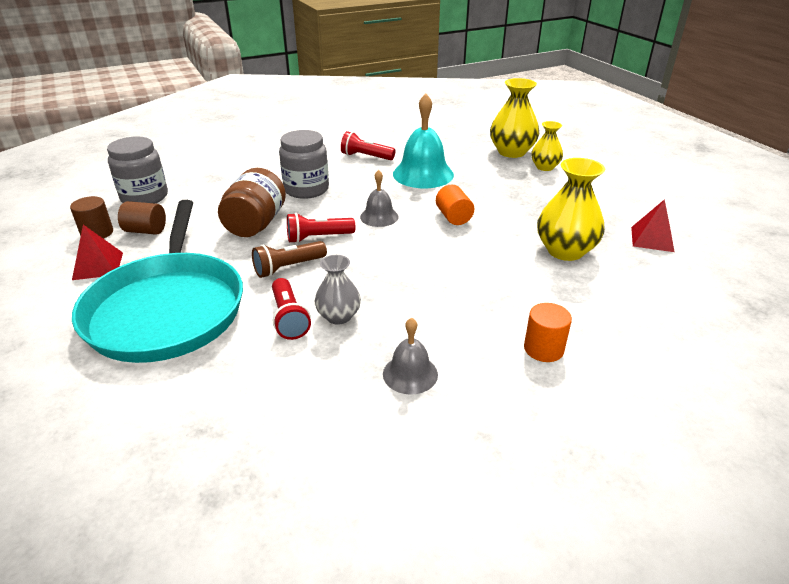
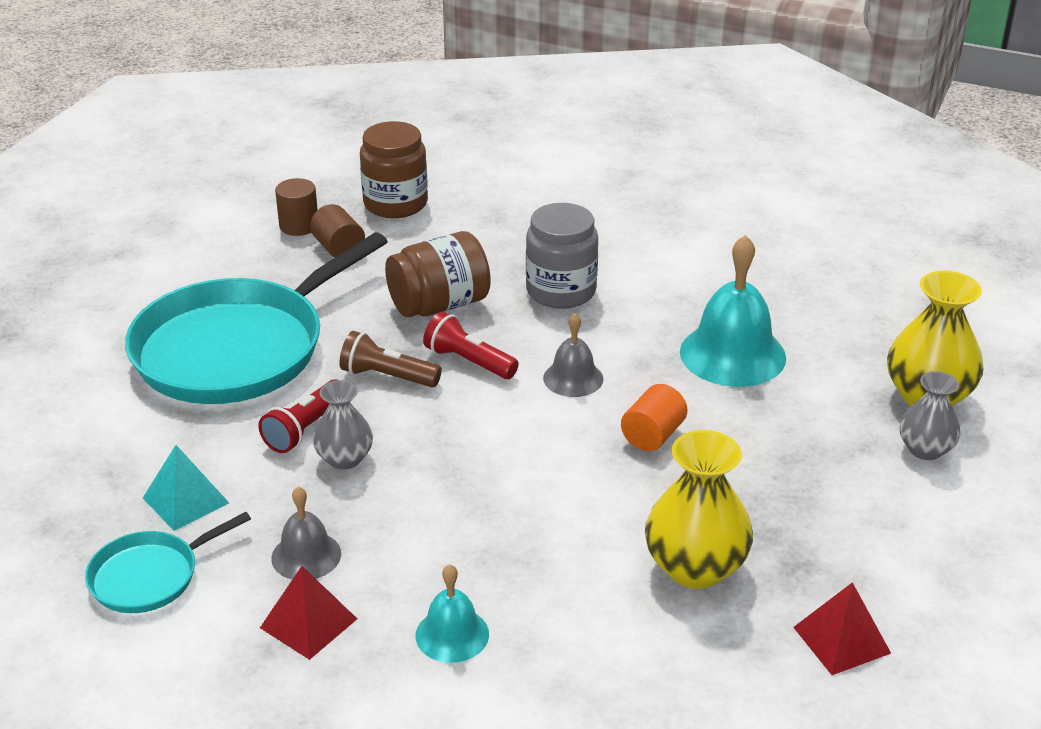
camera: 50 degrees right, 0 degrees up
(98, 266) = (251, 265): red pyramid -> red pyramid (308, 623)
(144, 197) = (395, 204): grey jar -> brown jar
(285, 404) = (185, 500): none -> turquoise pyramid
(343, 462) = (150, 576): none -> turquoise pan
(366, 157) = (710, 285): red flashlight -> none
(543, 349) = (452, 634): orange cylinder -> turquoise bell
(544, 167) = (925, 449): yellow vase -> grey vase

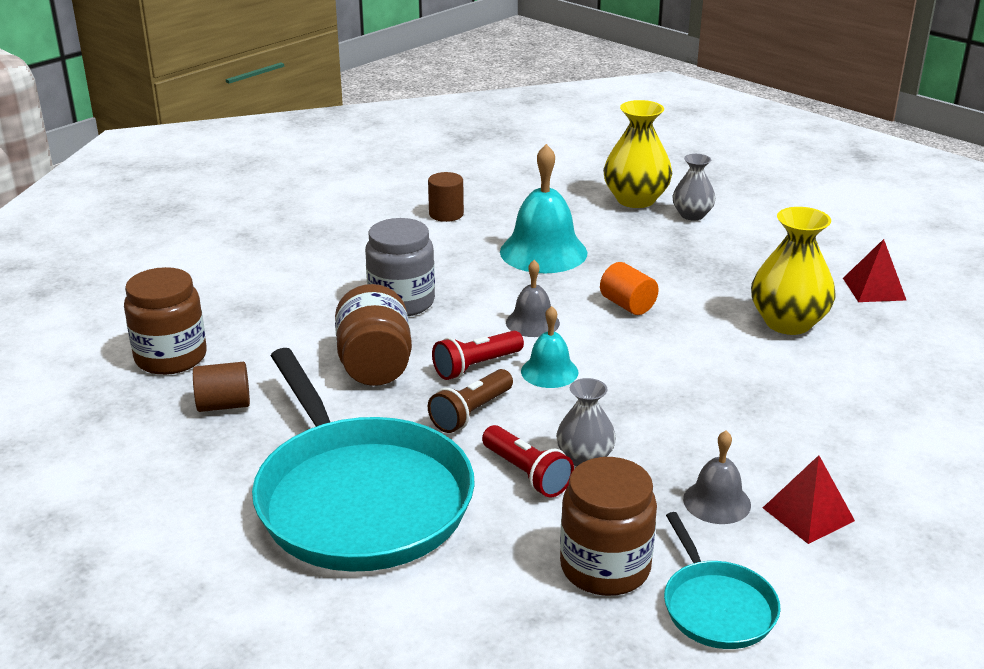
camera: 70 degrees left, 5 degrees down
(185, 500) = (605, 567): turquoise pyramid -> brown jar
(299, 226) = (153, 423): brown cylinder -> brown cylinder (446, 214)
(452, 634) = (838, 441): turquoise bell -> turquoise bell (549, 371)

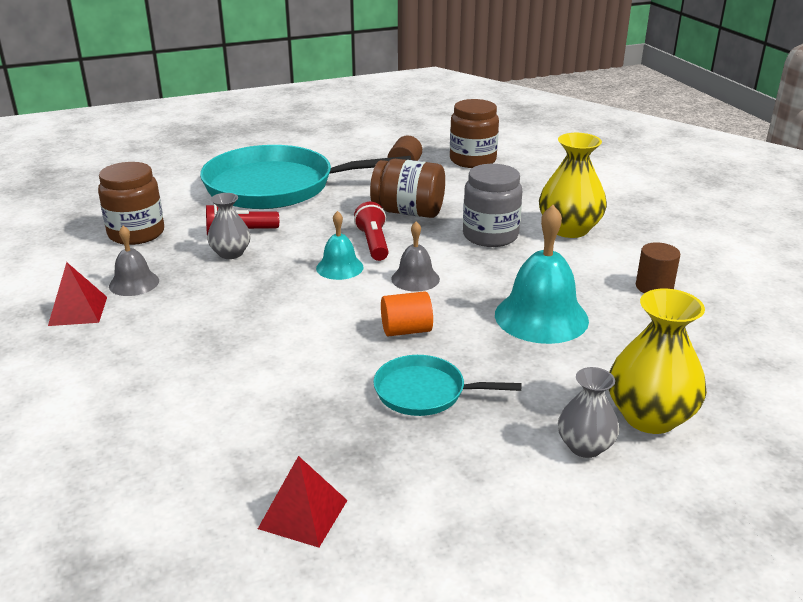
camera: 115 degrees right, 0 degrees up
(471, 413) = (320, 230): brown flashlight -> none
(716, 607) = (65, 254): turquoise pan -> turquoise pan (425, 392)
(788, 322) = (296, 411): yellow vase -> yellow vase (569, 229)

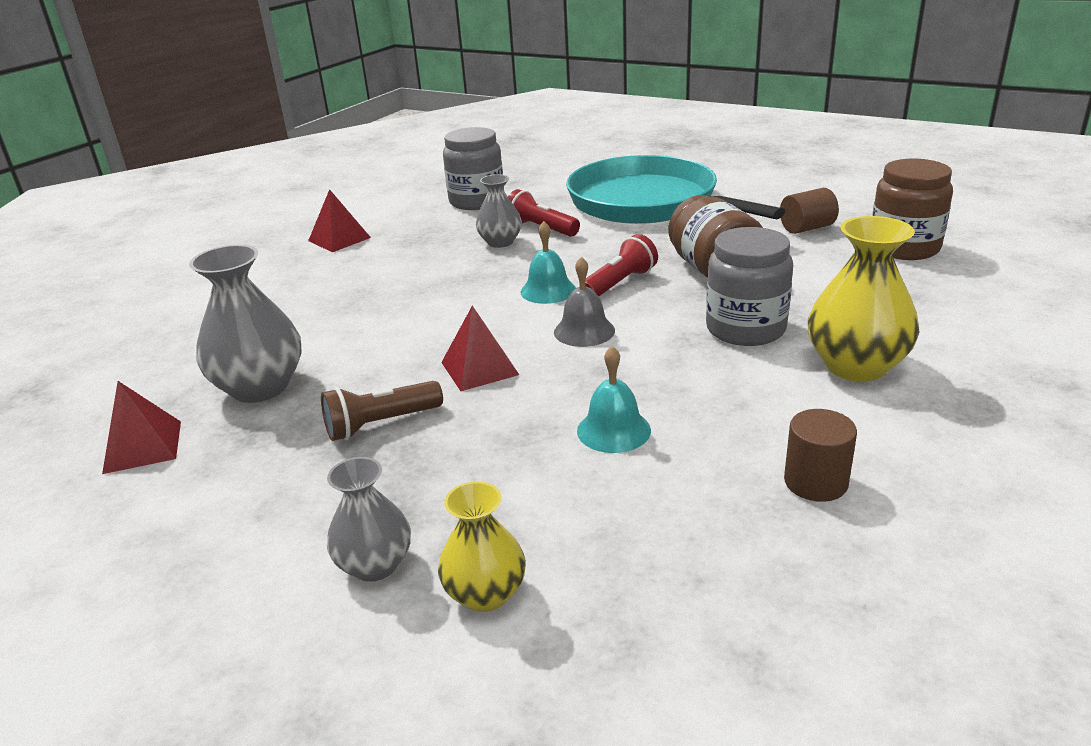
camera: 55 degrees right, 0 degrees up
(134, 283) = (402, 235): grey bell -> none
(136, 233) = (477, 201): brown jar -> grey jar
(291, 428) = (260, 387): none -> grey vase
(406, 330) = (479, 368): orange cylinder -> red pyramid
(425, 392) = (380, 424): turquoise pan -> brown flashlight
(541, 317) = (613, 430): turquoise bell -> turquoise bell, size x0.56
(650, 417) = (485, 594): yellow vase -> yellow vase, size x0.61

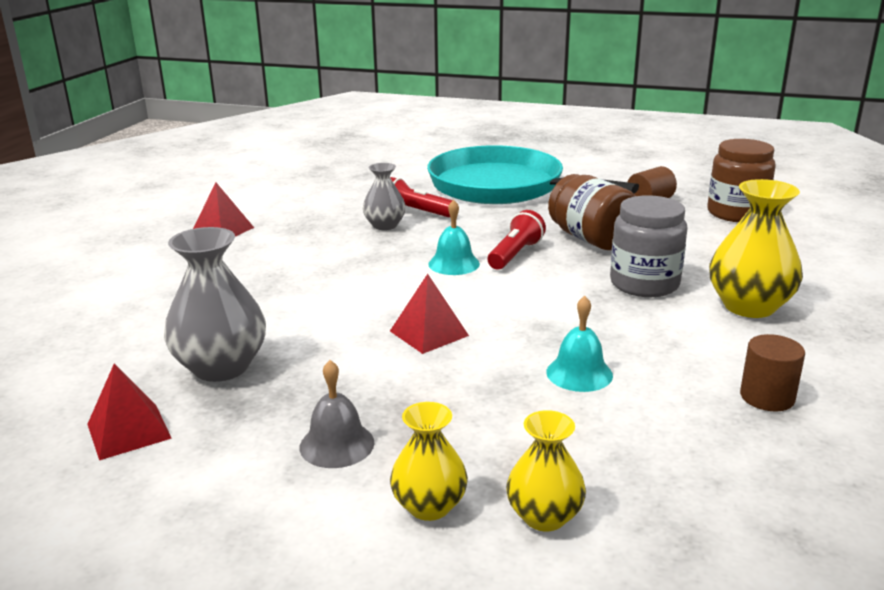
camera: 15 degrees left, 5 degrees down
(375, 565) = (429, 506): grey vase -> yellow vase
(380, 424) = (363, 388): brown flashlight -> none
(477, 201) = (341, 191): grey jar -> none
(584, 331) = (506, 295): grey bell -> grey bell (337, 444)

